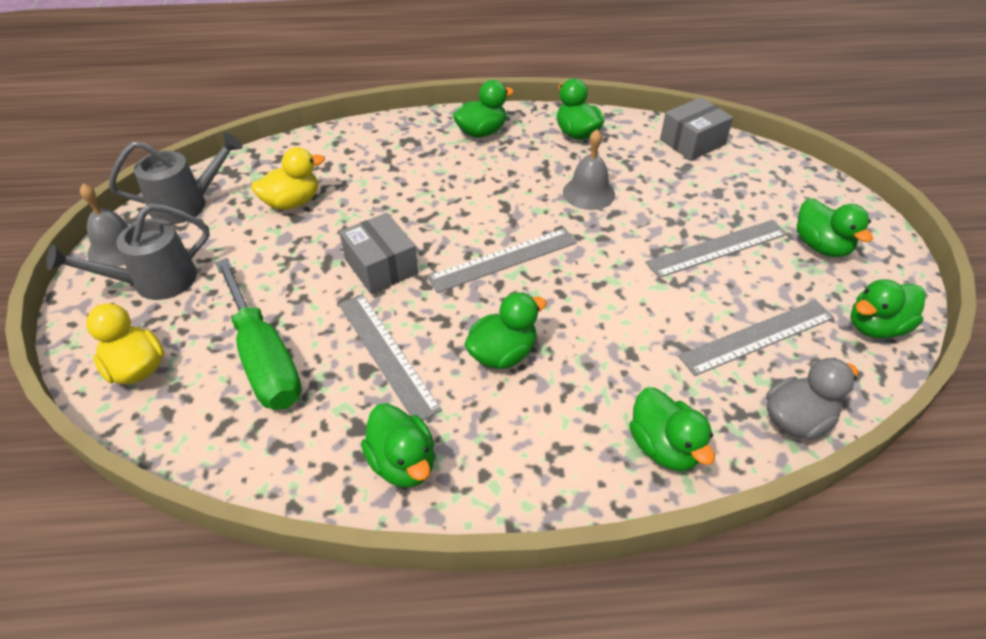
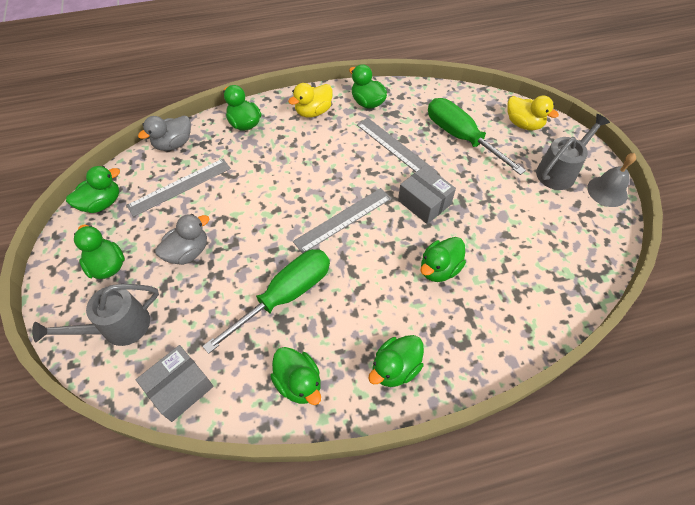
camera: 170 degrees right, 10 degrees up
(188, 204) = (595, 235): grey watering can -> grey watering can (117, 328)
(292, 202) = (519, 249): yellow duck -> yellow duck (313, 111)
(502, 354) = (331, 156): green duck -> green duck (439, 269)
(588, 193) = (284, 296): grey bell -> green screwdriver
(717, 248) = (188, 252): grey ruler -> grey duck

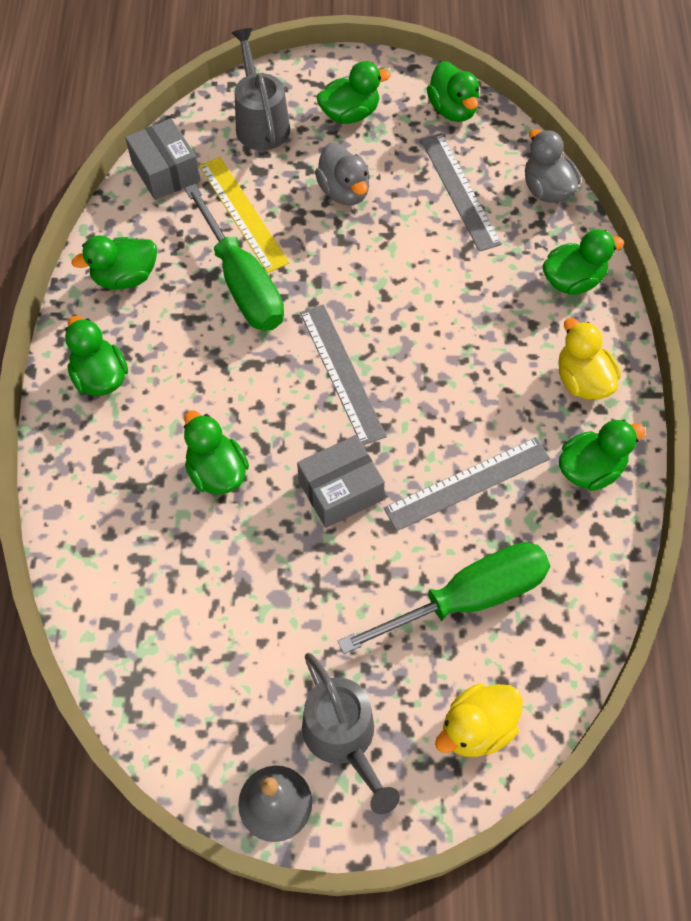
camera: 105 degrees right, 5 degrees up
(218, 314) = (243, 213): none -> yellow ruler

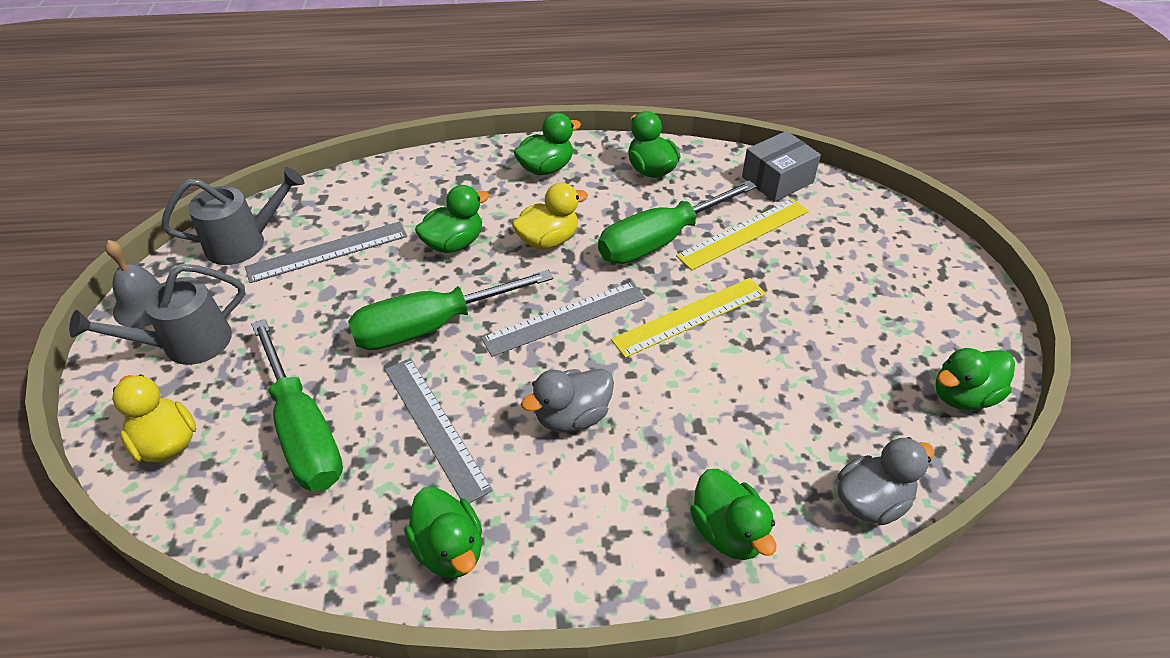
camera: 85 degrees right, 15 degrees down
(260, 122) = (867, 235): grey watering can -> grey watering can (245, 242)
(340, 490) = (432, 326): grey box -> green screwdriver
(344, 191) = (797, 305): grey duck -> grey duck (572, 416)
(350, 114) = (910, 302): green duck -> none
(350, 273) = (690, 316): none -> yellow ruler
(459, 191) = (835, 407): grey ruler -> grey ruler (327, 252)
(582, 380) = (575, 542): yellow duck -> yellow duck (548, 240)

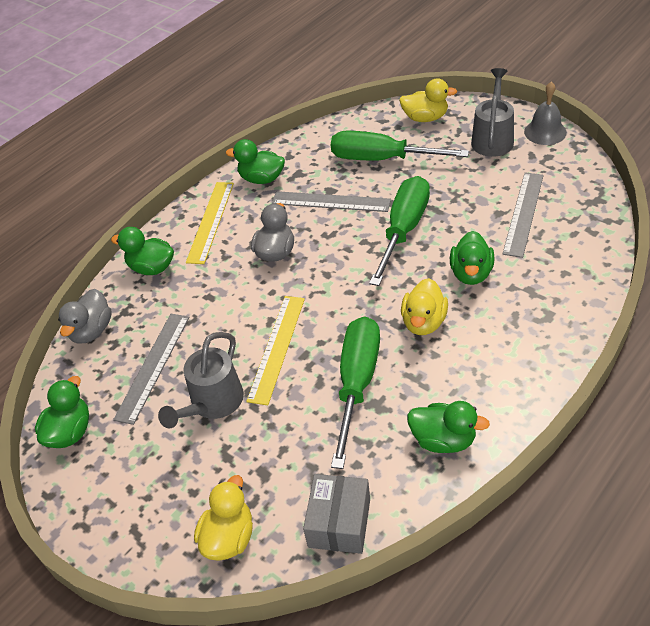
camera: 140 degrees right, 0 degrees up
(245, 242) = (571, 182): grey watering can -> grey watering can (212, 404)
(546, 168) = (513, 371): green duck -> none
(565, 318) = (344, 289): grey ruler -> grey ruler (153, 366)
(744, 233) = (309, 440): yellow ruler -> yellow ruler (210, 221)
(866, 222) = (229, 537): none -> yellow duck

